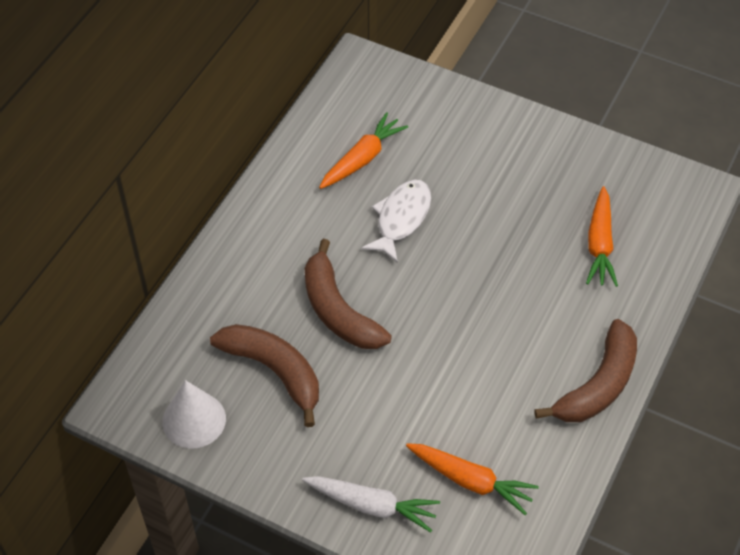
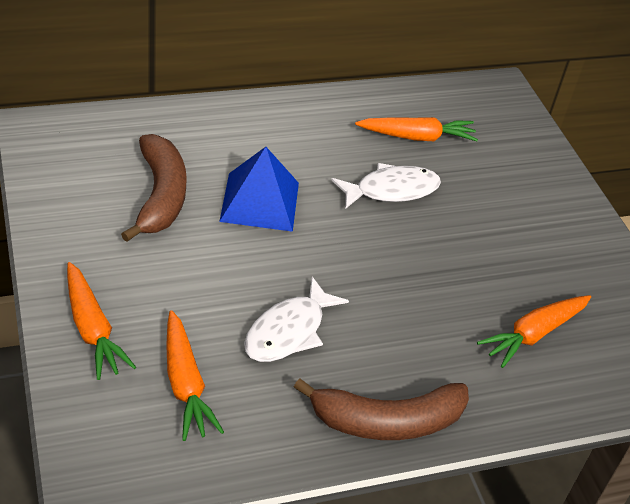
camera: 40 degrees right, 10 degrees down
(194, 420) = (66, 175): white cone -> none
(338, 310) = (259, 201): brown banana -> blue pyramid
(371, 505) = (92, 329): white carrot -> orange carrot
(477, 384) = (289, 331): none -> white fish

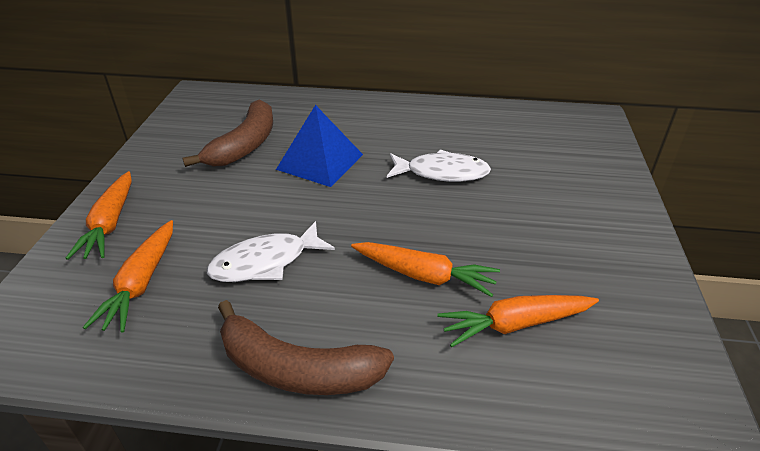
camera: 30 degrees right, 5 degrees down
(417, 137) = (492, 139): orange carrot -> orange carrot (424, 275)

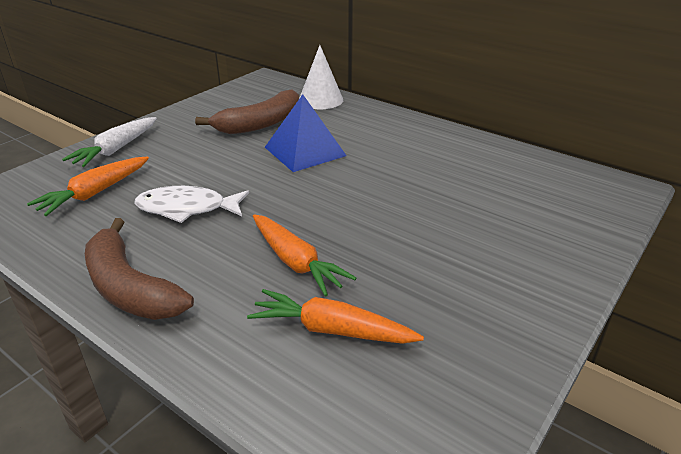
camera: 30 degrees right, 5 degrees down
(110, 223) = (116, 149): orange carrot -> white carrot
(280, 102) = (321, 100): none -> white cone
(442, 173) = (401, 190): white fish -> none

